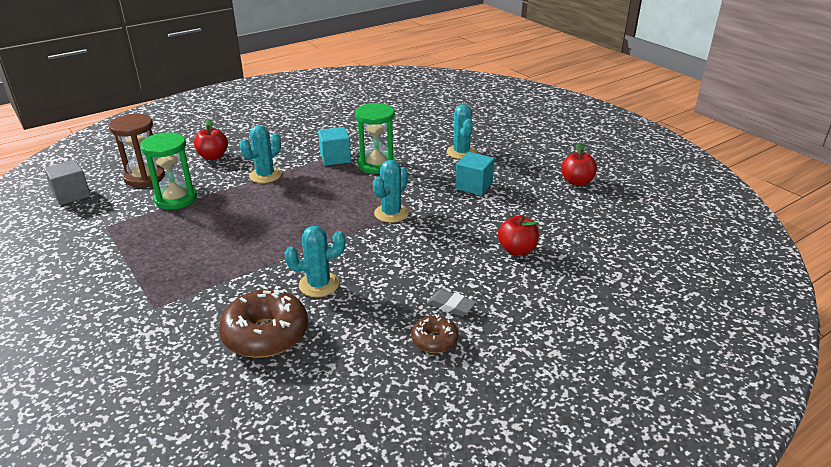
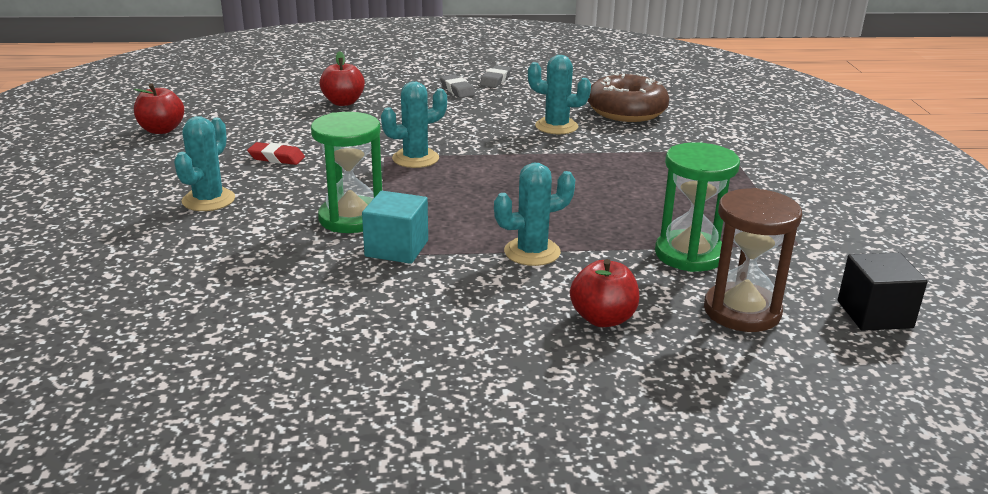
camera: 150 degrees left, 5 degrees down
(71, 195) = (874, 314): grey cube -> black cube
(434, 340) = (495, 80): brown donut -> grey eraser
(474, 186) = (276, 158): turquoise cube -> red eraser

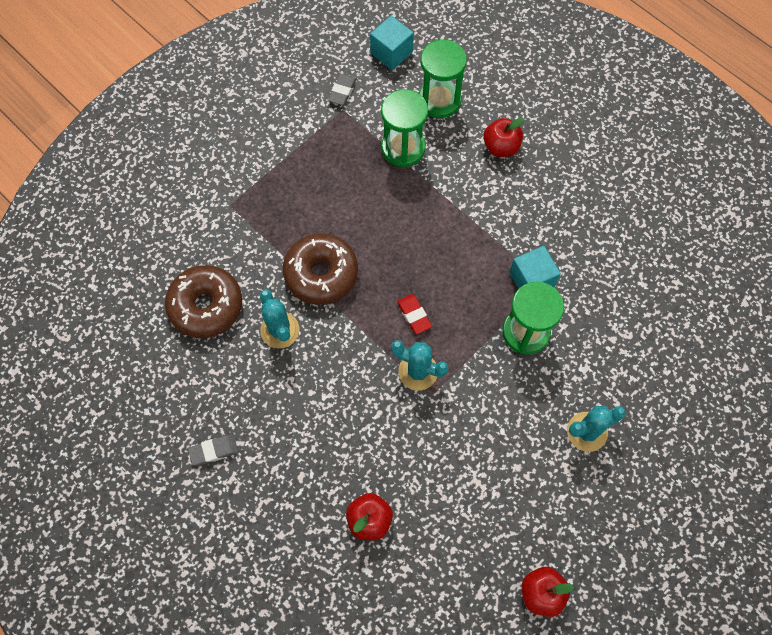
camera: 130 degrees left, 40 degrees up
(276, 158) = (501, 457): red eraser -> red eraser (414, 315)
(457, 90) = (264, 459): grey eraser -> grey eraser (342, 91)
(532, 252) = (471, 216): turquoise cactus -> none
(586, 158) = (321, 274): none -> brown donut
(742, 311) = (439, 100): brown hourglass -> green hourglass
(874, 314) = (391, 53): black cube -> turquoise cube

